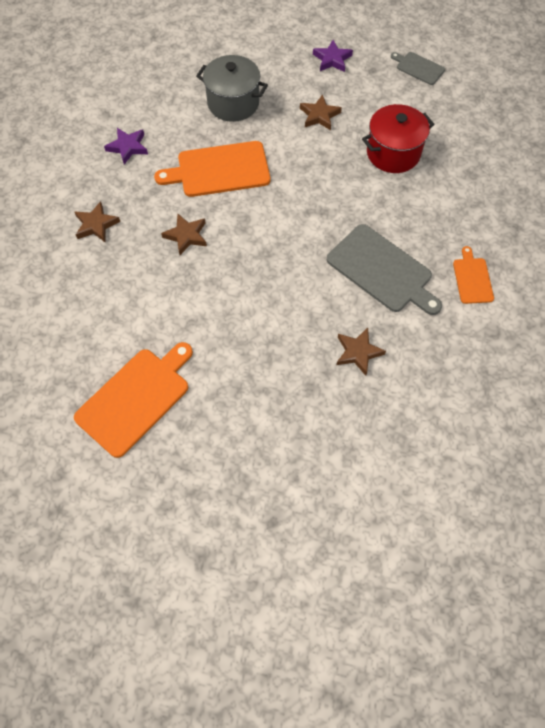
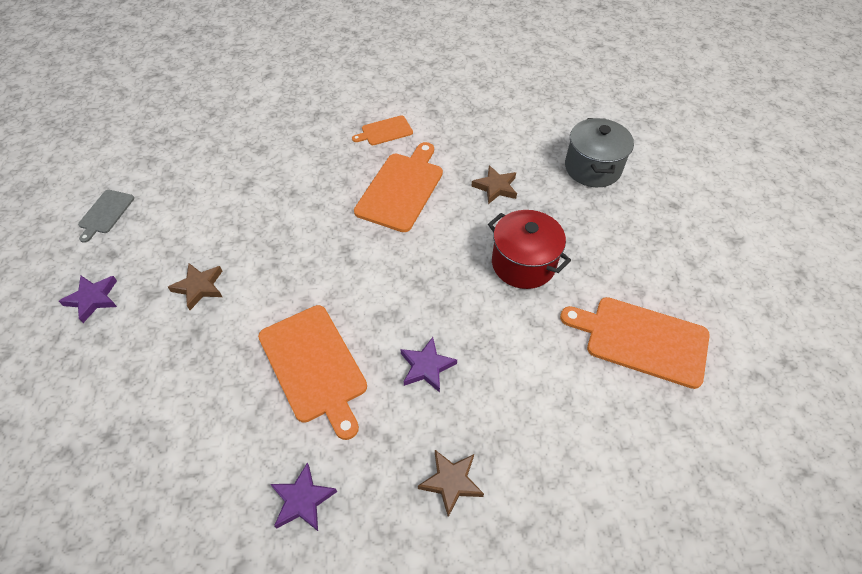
camera: 110 degrees left, 10 degrees down
(186, 236) = (426, 367): brown star -> purple star
(233, 103) = (190, 389): grey pot -> grey pot (592, 168)
(382, 270) = (401, 189): grey cutting board -> orange cutting board
(393, 153) = (247, 209): red pot -> red pot (523, 264)

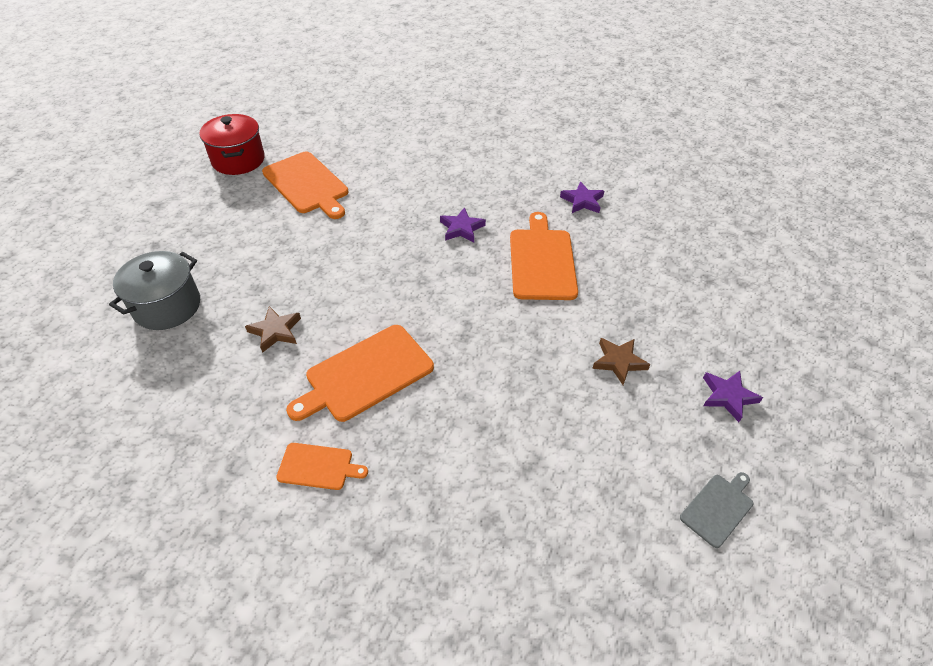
camera: 150 degrees left, 5 degrees down
(451, 482) = (490, 176): brown star -> none
(523, 264) = (328, 258): red pot -> red pot (238, 160)

